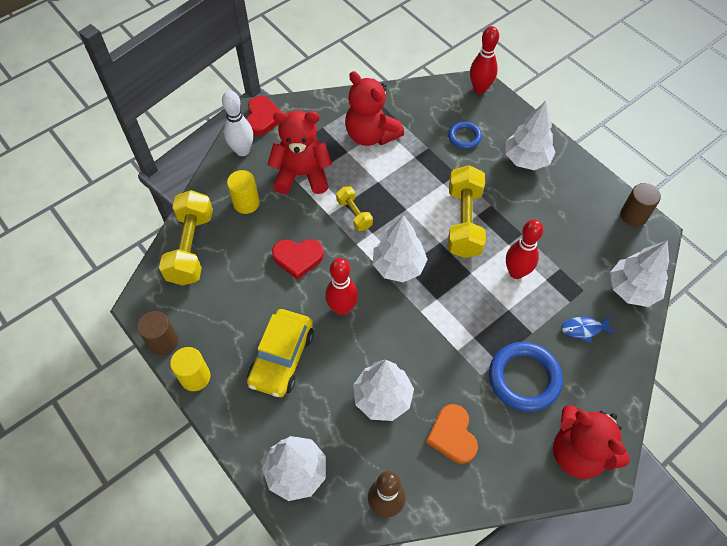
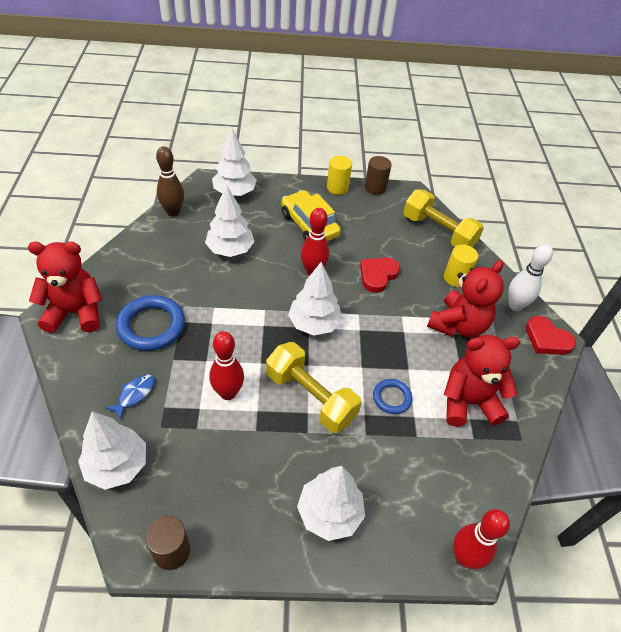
camera: 125 degrees right, 10 degrees down
(354, 214) = (388, 331): yellow dumbbell -> none
(452, 435) = (168, 263): orange heart -> none
(464, 137) = (405, 479): blue ring -> blue ring (391, 398)

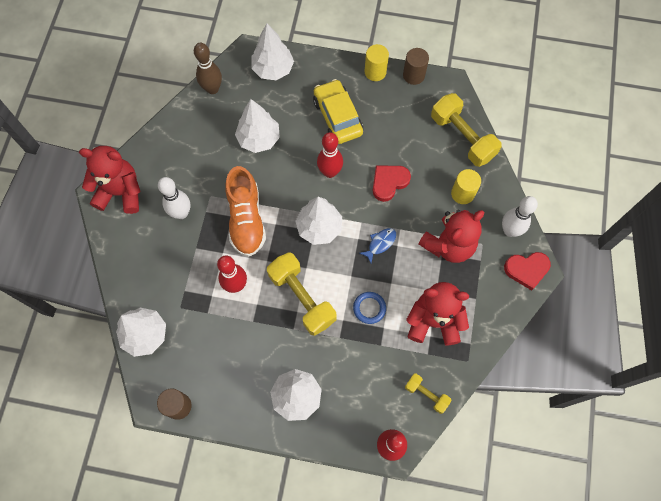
camera: 15 degrees right, 20 degrees up
(134, 394) = (162, 276): blue fish -> blue fish (380, 243)
(151, 326) = (181, 213): blue ring -> white bowling pin
(229, 324) = (246, 219): none -> orange shoe
(488, 485) = (426, 394): none -> yellow dumbbell
(547, 339) = (526, 270): red heart -> red heart turned 60 degrees counterclockwise

